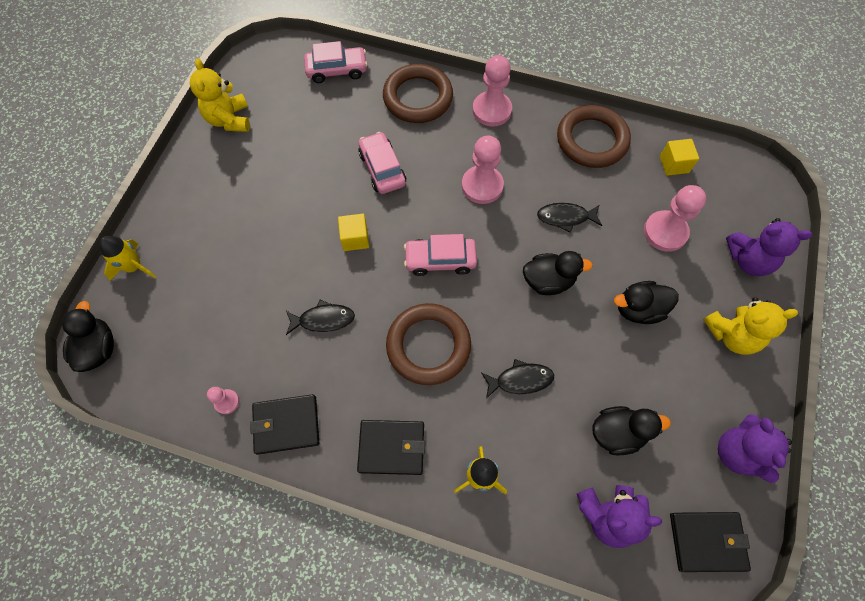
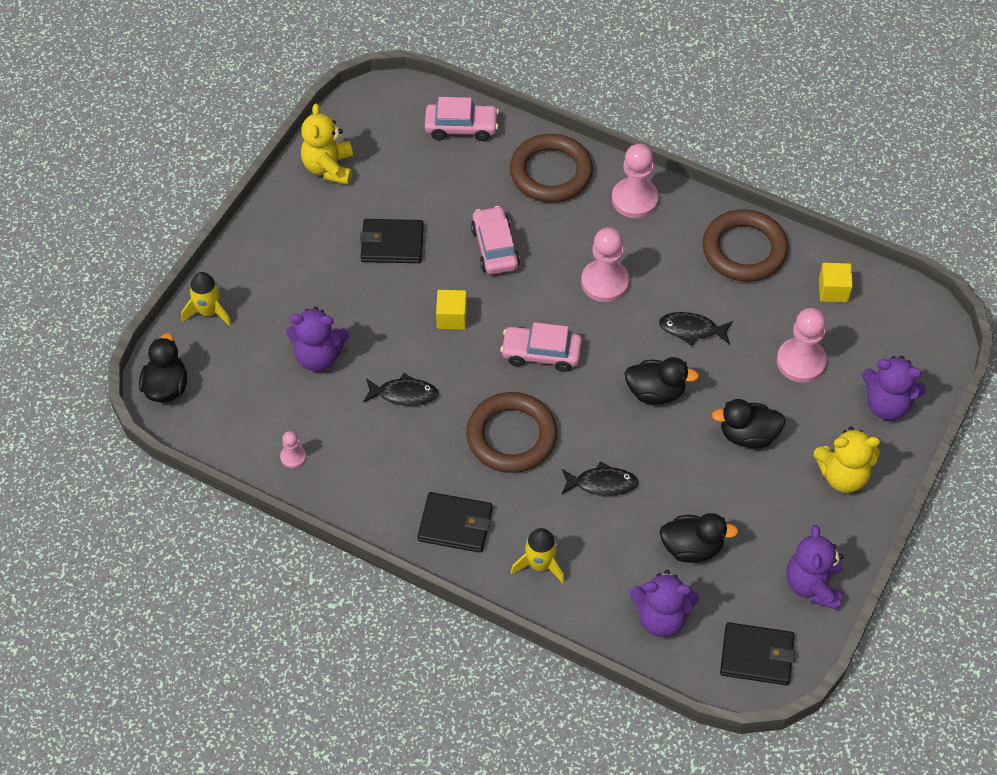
camera: 10 degrees right, 10 degrees down
(240, 295) = (318, 356): none -> purple teddy bear
(286, 424) = (351, 487): black wallet -> black wallet (392, 244)

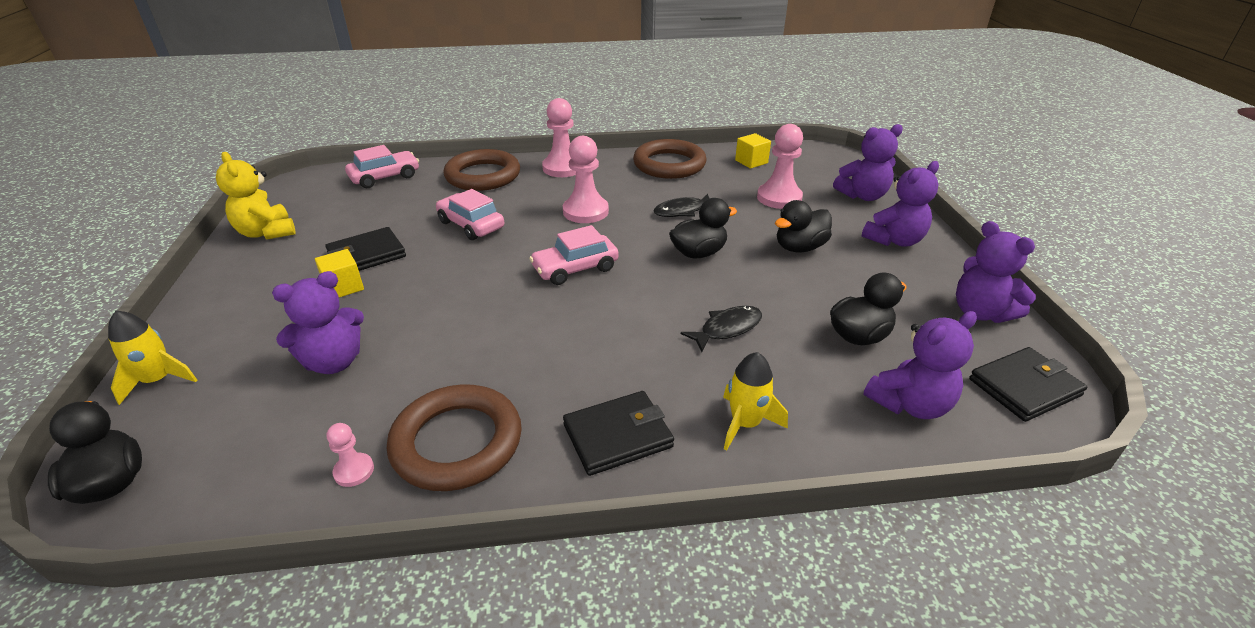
camera: 35 degrees left, 20 degrees down
(404, 394) = (461, 350): black fish -> none
(451, 317) = (467, 278): yellow cube -> yellow cube (344, 287)
(511, 436) = (605, 334): brown ring -> brown ring (457, 442)
(843, 476) = (894, 240): yellow teddy bear -> purple teddy bear

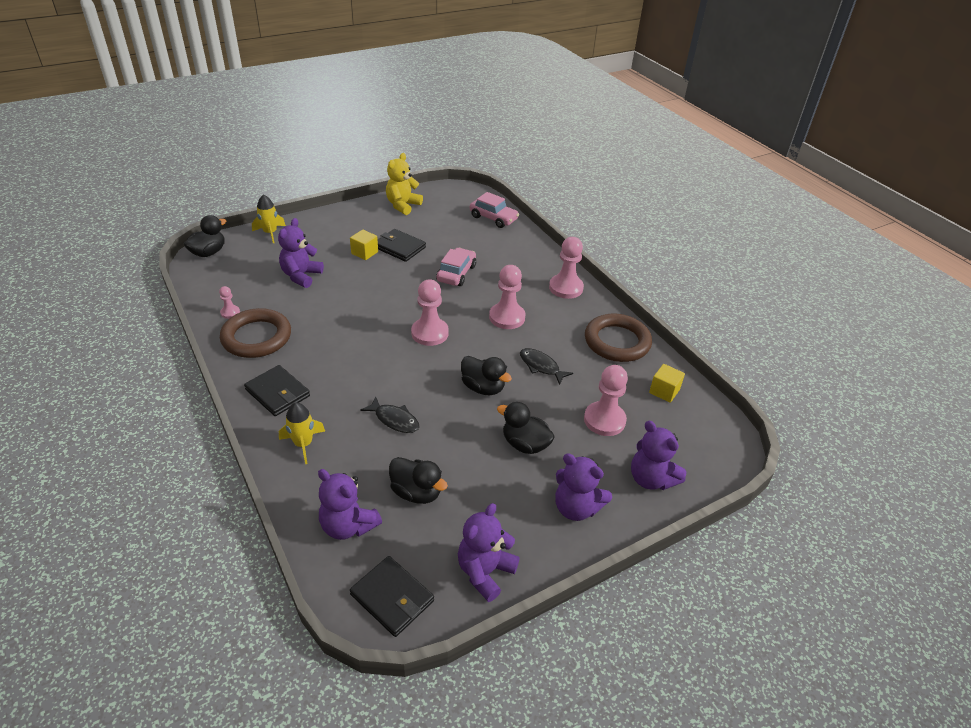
camera: 65 degrees right, 5 degrees up
(334, 362) = (301, 276): purple teddy bear -> purple teddy bear turned 75 degrees clockwise
(483, 176) = (525, 256): brown ring -> none
(575, 268) = (430, 333): pink car -> pink pawn

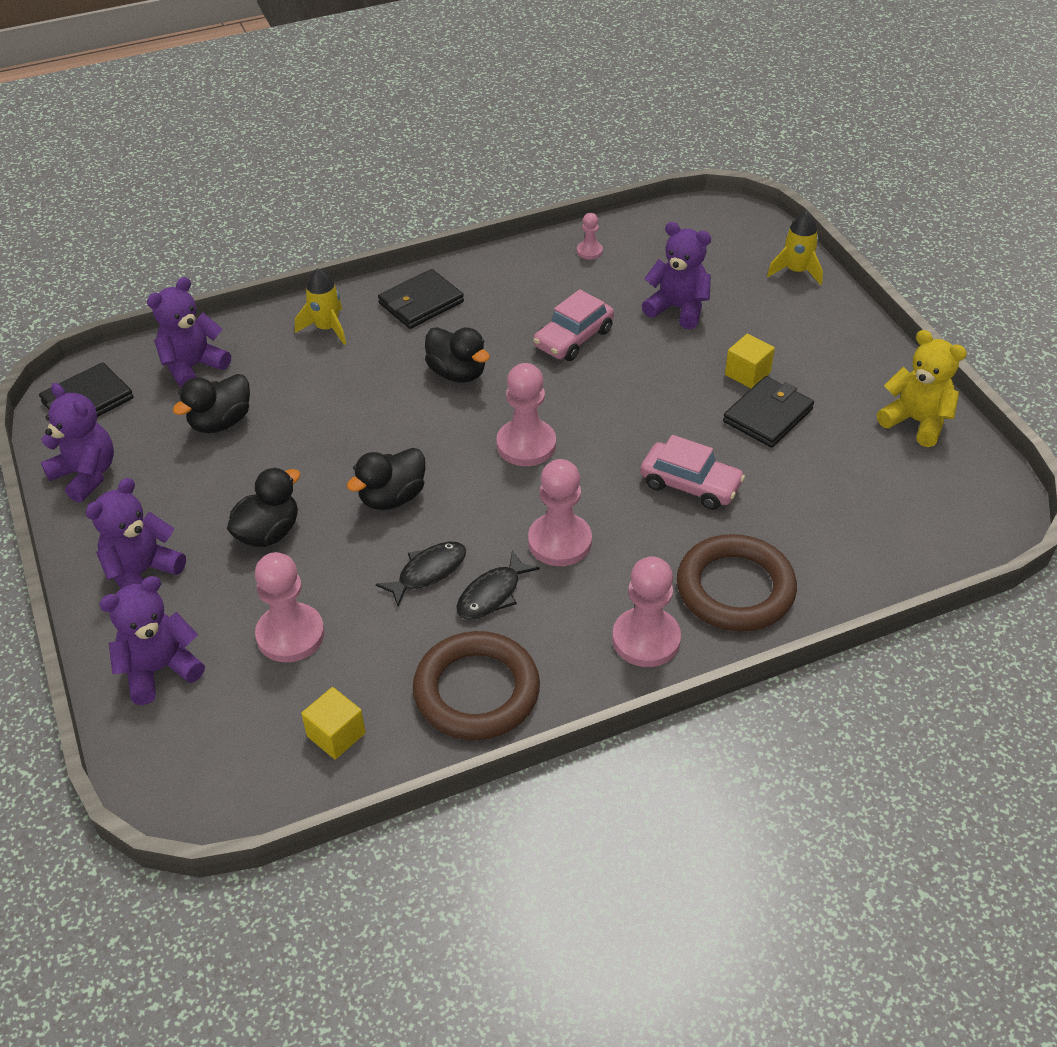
camera: 100 degrees right, 5 degrees up
(208, 252) = (735, 219): black duck -> black duck (457, 373)
(256, 337) = (534, 278): brown ring -> brown ring (735, 589)
(394, 420) = (348, 405): black fish -> black fish (492, 594)
(493, 218) = (893, 553): pink car -> pink car (573, 338)

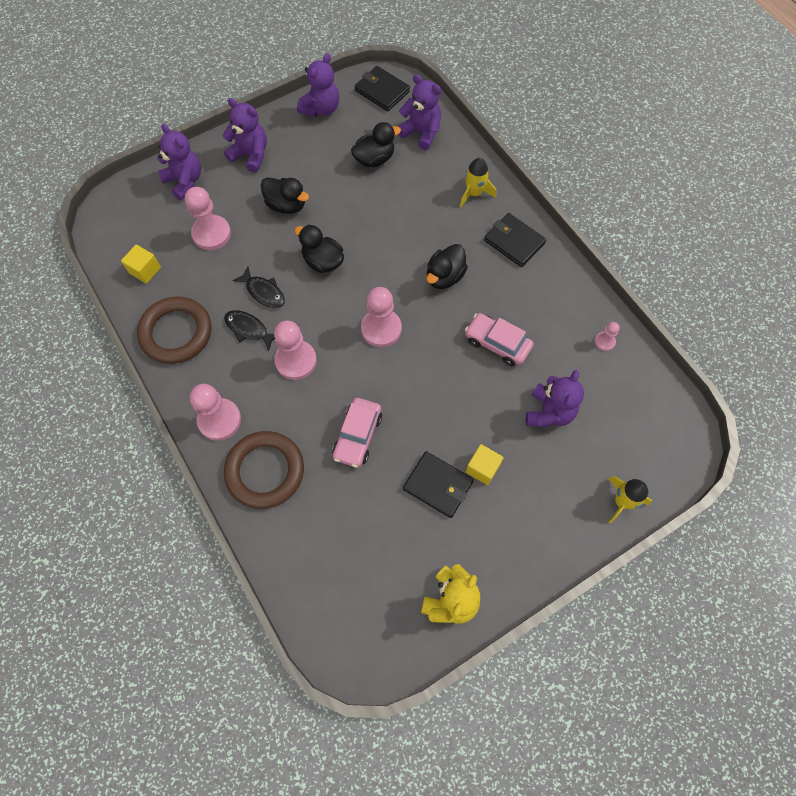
camera: 80 degrees right, 20 degrees up
(221, 422) = (374, 159): black duck -> black duck turned 120 degrees clockwise

